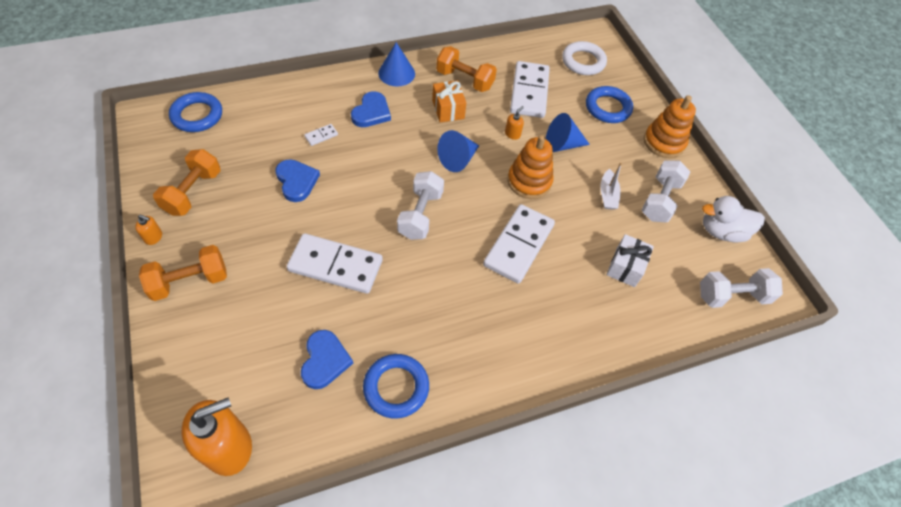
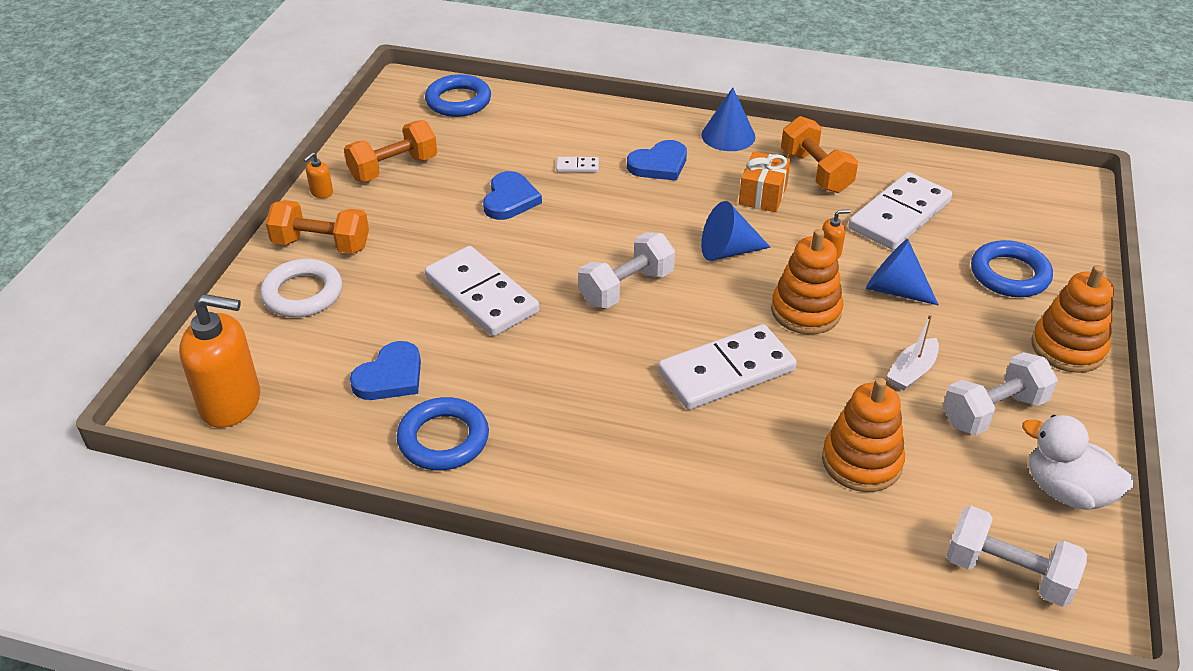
camera: 40 degrees right, 15 degrees down
(153, 237) = (321, 192): orange soap dispenser -> orange soap dispenser turned 75 degrees clockwise
(583, 61) = (1020, 209): white ring -> white ring (302, 294)
(625, 267) = (861, 462): white gift -> orange stacking toy

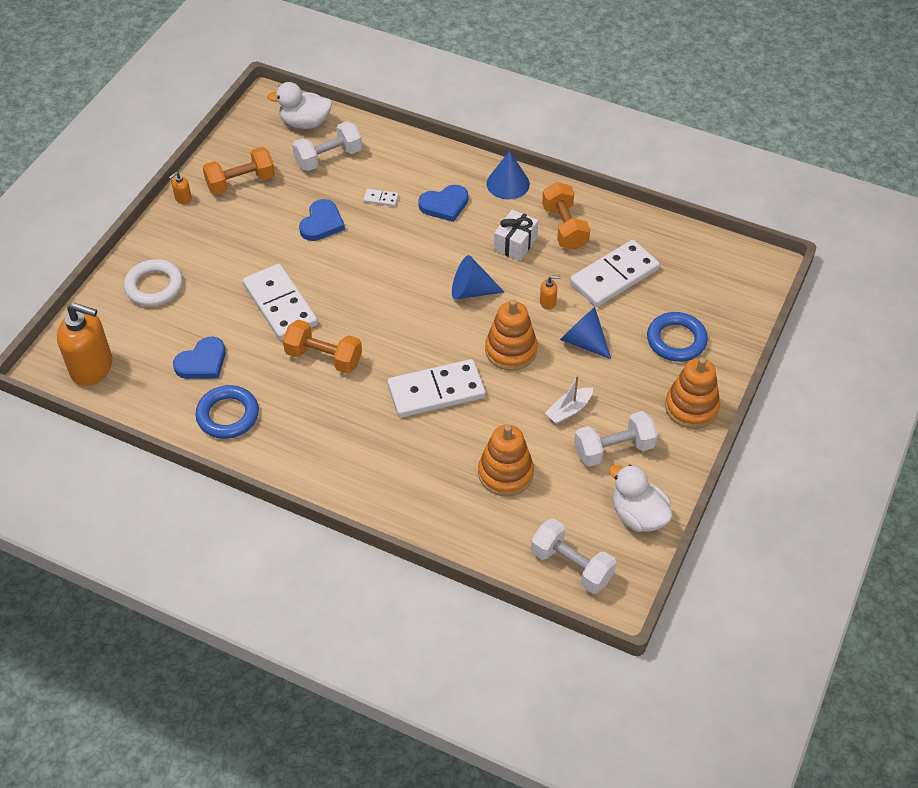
camera: 10 degrees right, 10 degrees up
(321, 245) = (175, 246): orange dumbbell -> orange dumbbell (324, 357)
(458, 101) = (305, 123): blue ring -> white duck
(626, 288) = (386, 313): white dumbbell -> white dumbbell (328, 158)
(763, 195) = (515, 244): orange gift -> white gift

